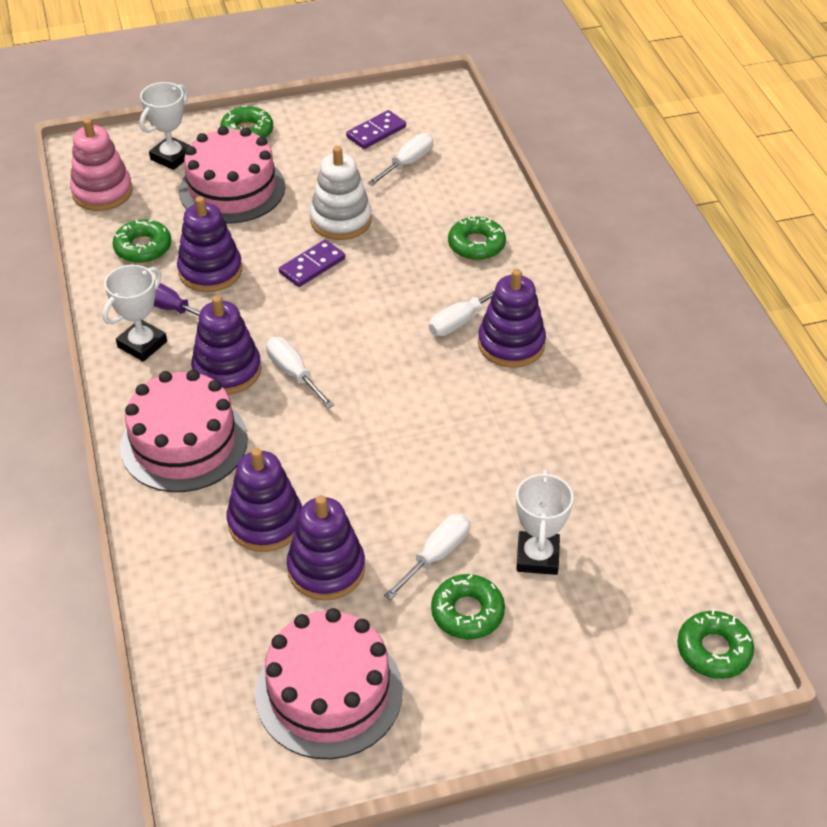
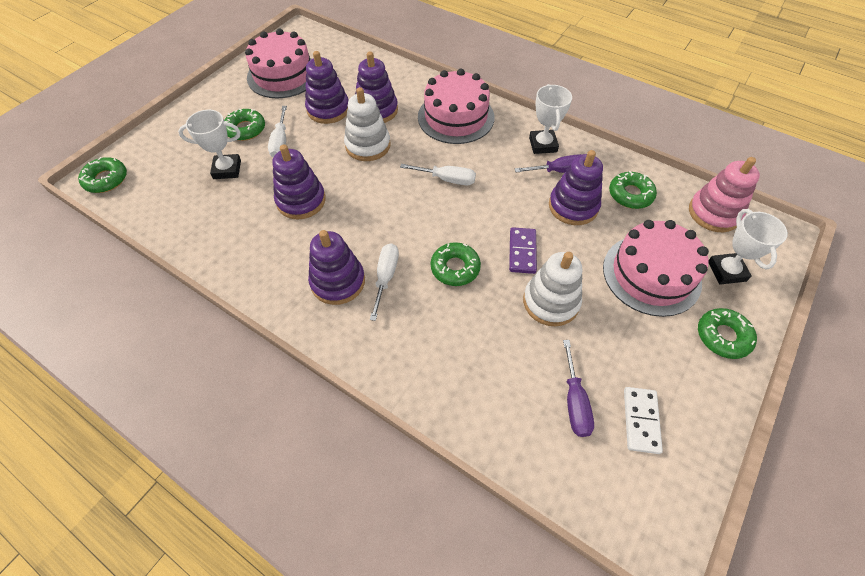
camera: 140 degrees right, 10 degrees up
(227, 370) = (482, 159): purple stacking toy -> purple stacking toy (301, 201)
(332, 474) = (368, 145): none -> white stacking toy
(376, 132) = (640, 420): purple domino -> white domino
(408, 163) = (574, 402): white screwdriver -> purple screwdriver
(476, 245) = (436, 352): green donut -> green donut (455, 268)
(537, 557) = (227, 169): white trophy -> white trophy turned 60 degrees counterclockwise

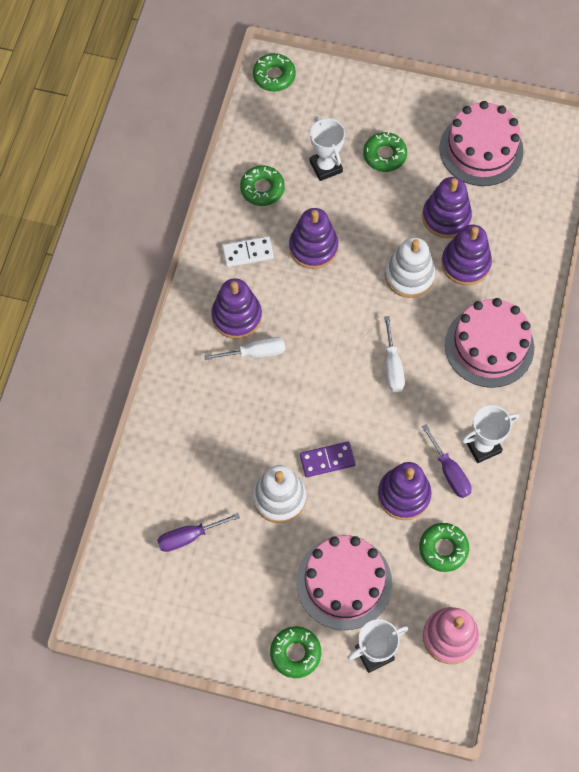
camera: 70 degrees right, 10 degrees up
(280, 142) = (380, 195): white screwdriver -> none
(455, 268) = (286, 407): green donut -> green donut (262, 189)
(640, 420) = (189, 591): white domino -> white domino (247, 253)

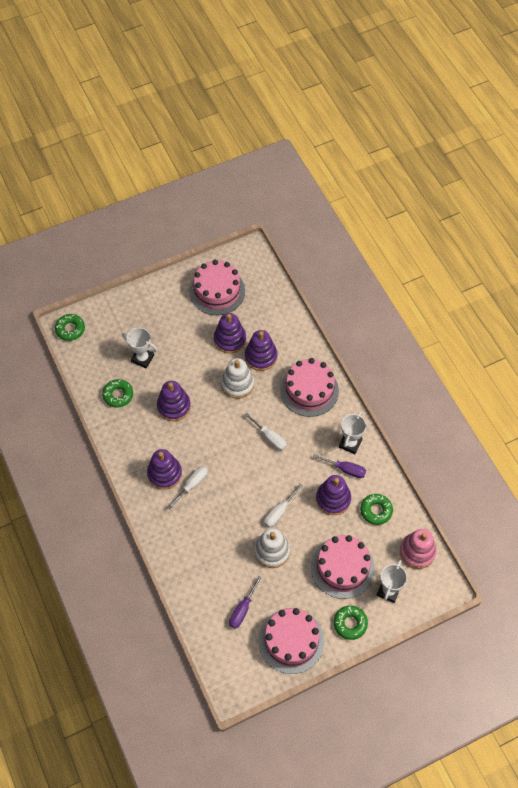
camera: 40 degrees left, 5 degrees down
(212, 616) = (291, 640): none -> pink cake
(247, 253) = (140, 435): white domino -> none
(327, 460) = (279, 512): purple domino -> white screwdriver
(384, 155) = (169, 330): green donut -> none

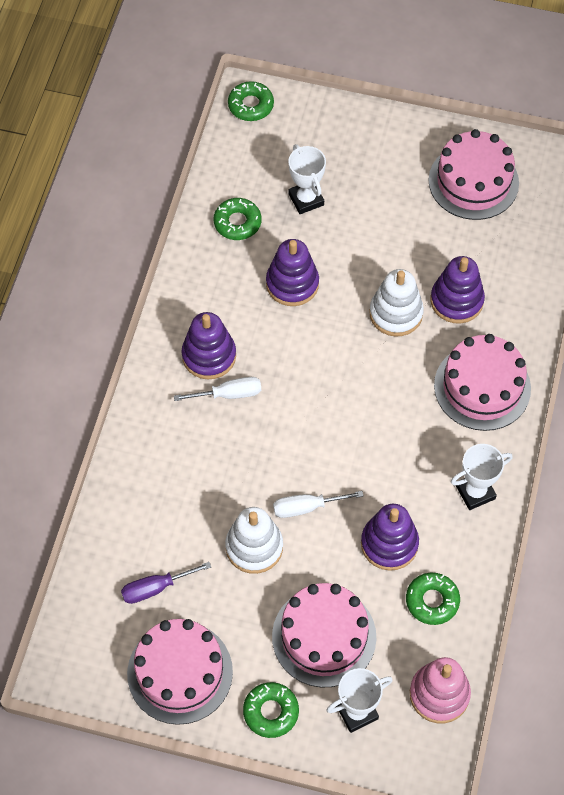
camera: 40 degrees right, 0 degrees up
(230, 339) = (435, 252): purple stacking toy -> none
(270, 437) = (377, 408): white screwdriver -> none
(345, 469) = (439, 520): purple screwdriver -> none

